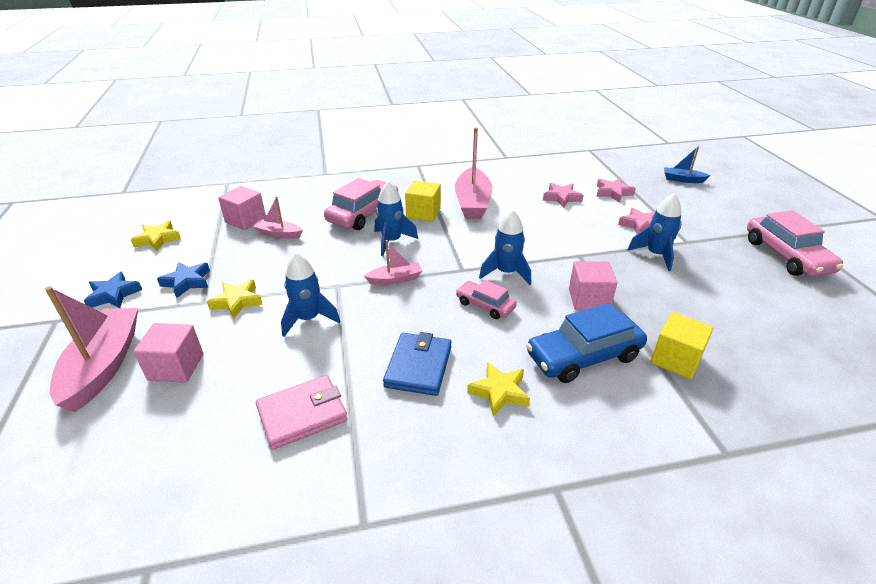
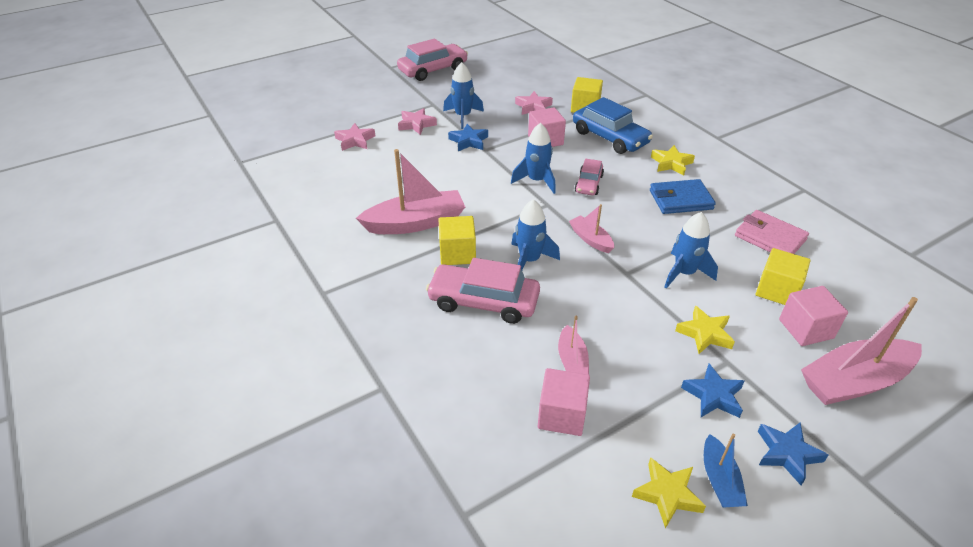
camera: 110 degrees left, 5 degrees up
(232, 373) = (777, 290): none -> yellow cube
(561, 198) = (378, 168): pink star -> pink star (533, 107)
(598, 249) = (469, 141): none -> blue star
(682, 180) = (311, 106): blue boat -> blue boat (719, 480)

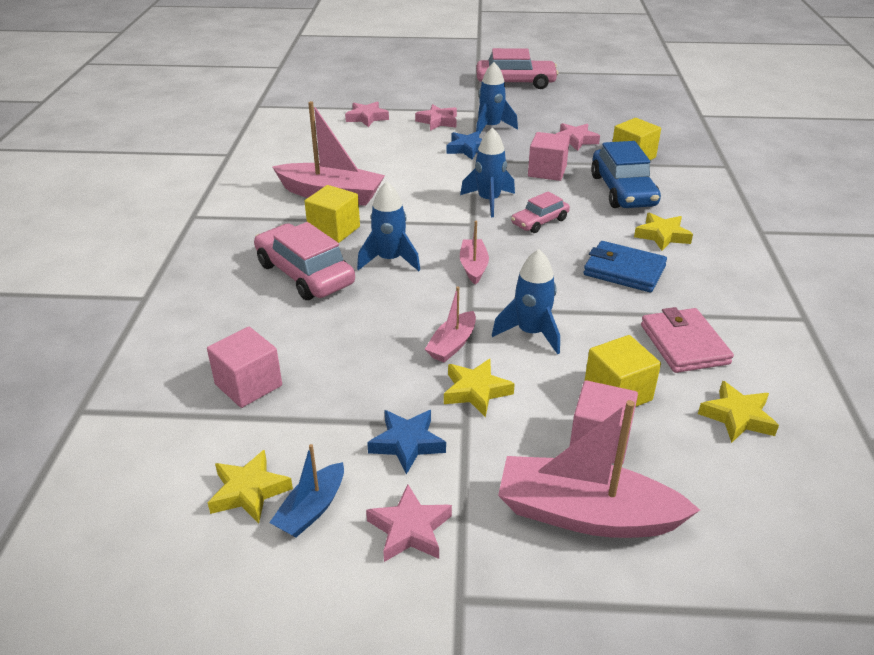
camera: 35 degrees right, 5 degrees down
(572, 361) = (315, 351): pink boat -> pink boat (452, 344)
(787, 454) = (409, 529): blue star -> pink star
(846, 273) = (737, 417): none -> yellow star

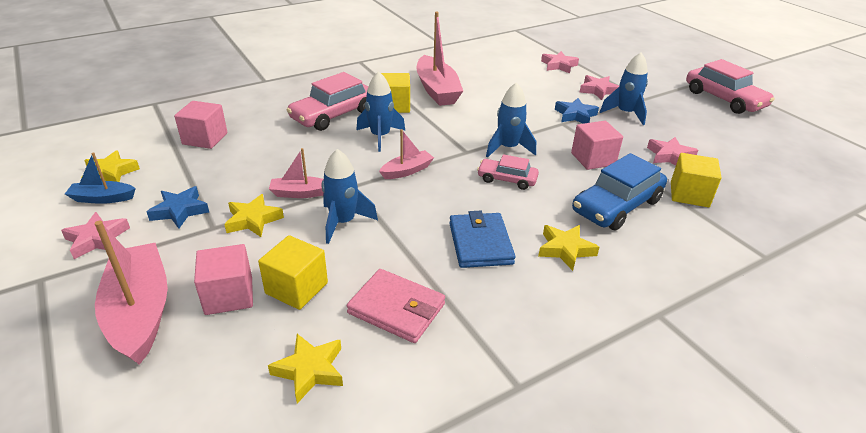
camera: 55 degrees right, 0 degrees up
(305, 274) = (333, 115): pink car -> pink car turned 150 degrees counterclockwise
(684, 344) = (396, 309): pink wallet -> pink wallet turned 75 degrees clockwise

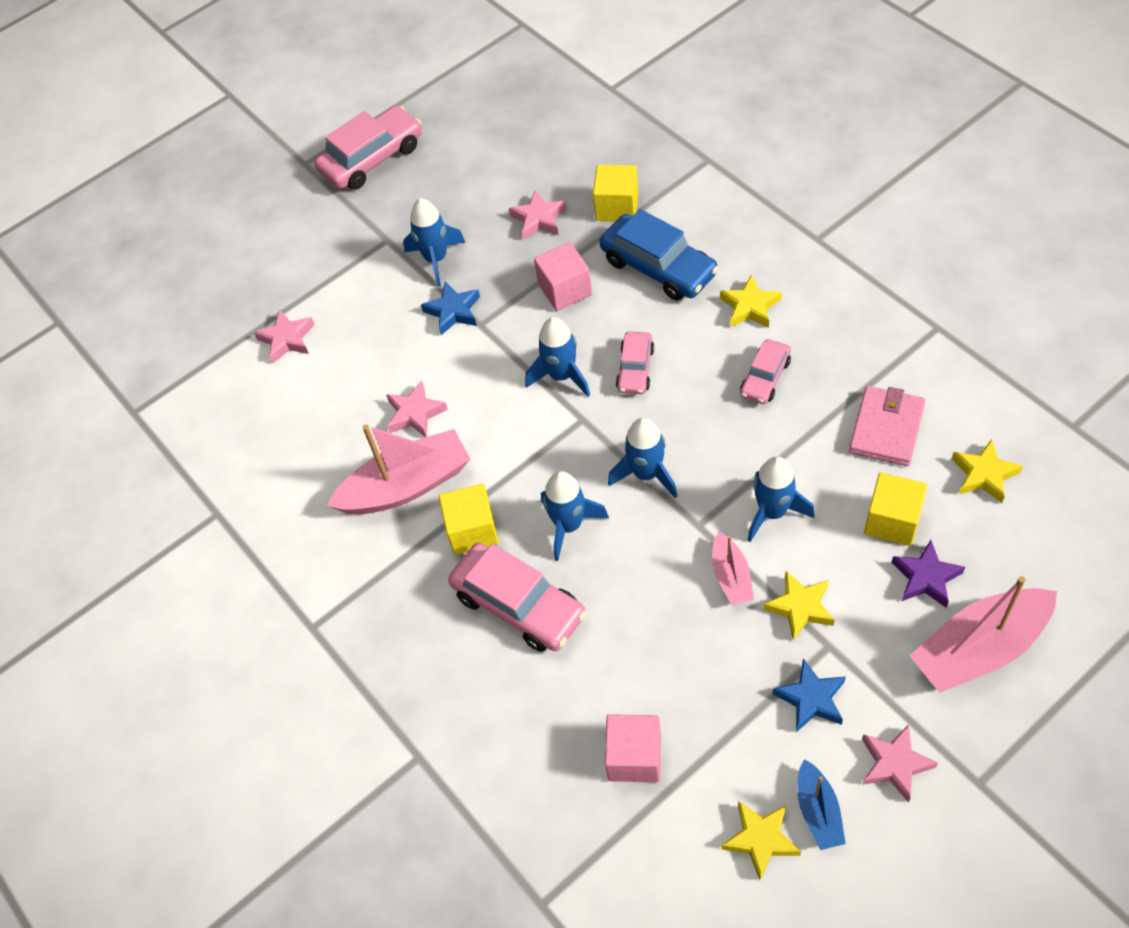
camera: 90 degrees left, 20 degrees up
(229, 295) = (926, 577): pink cube -> purple star
(407, 171) = (646, 474): pink boat -> blue rocket
(480, 243) = (765, 378): blue wallet -> pink car
(598, 90) = (370, 289): pink star -> pink star (415, 413)

